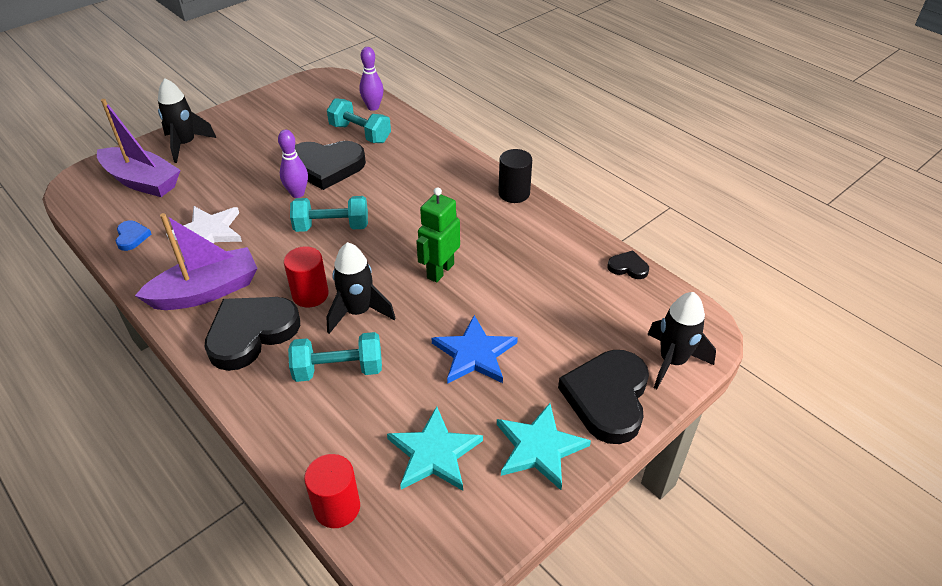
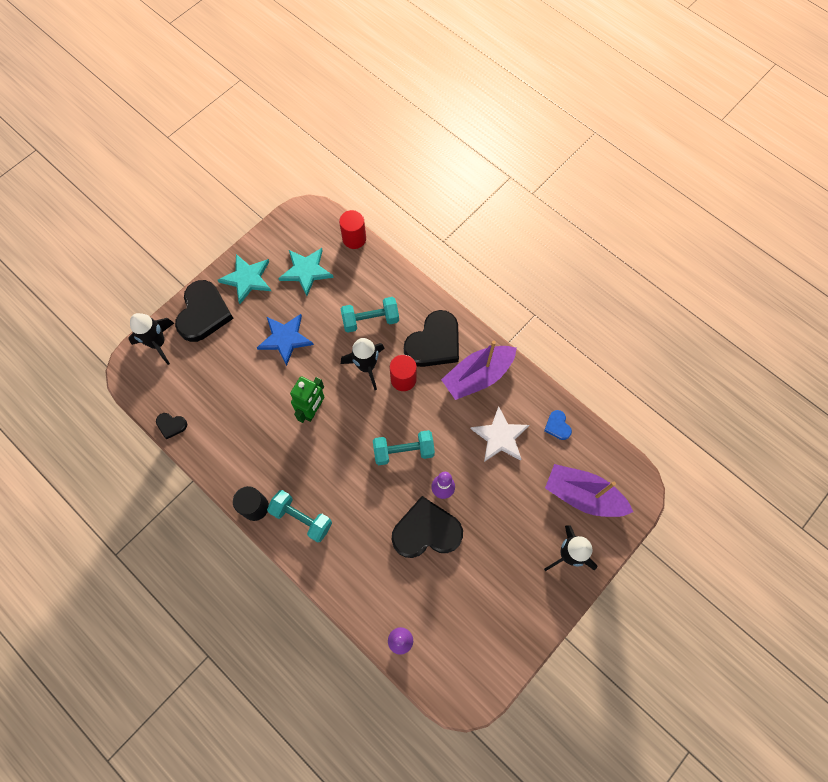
camera: 175 degrees right, 25 degrees up
(360, 133) = (405, 589): turquoise dumbbell -> turquoise dumbbell (302, 518)

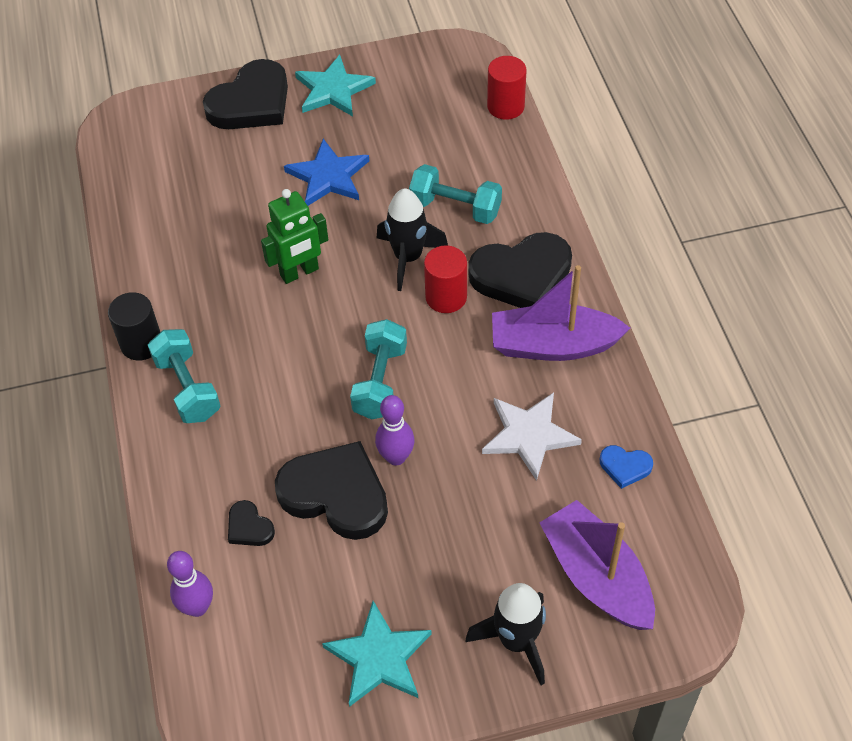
camera: 35 degrees right, 15 degrees down
(158, 343) = (172, 108): black rocket -> none
(171, 425) = (117, 202): black heart -> black heart (249, 527)
(306, 271) = (414, 115): turquoise star -> turquoise star (379, 657)
(403, 451) = (380, 381): turquoise dumbbell -> turquoise dumbbell turned 75 degrees clockwise
(557, 426) = (625, 467): blue heart -> blue heart turned 90 degrees counterclockwise

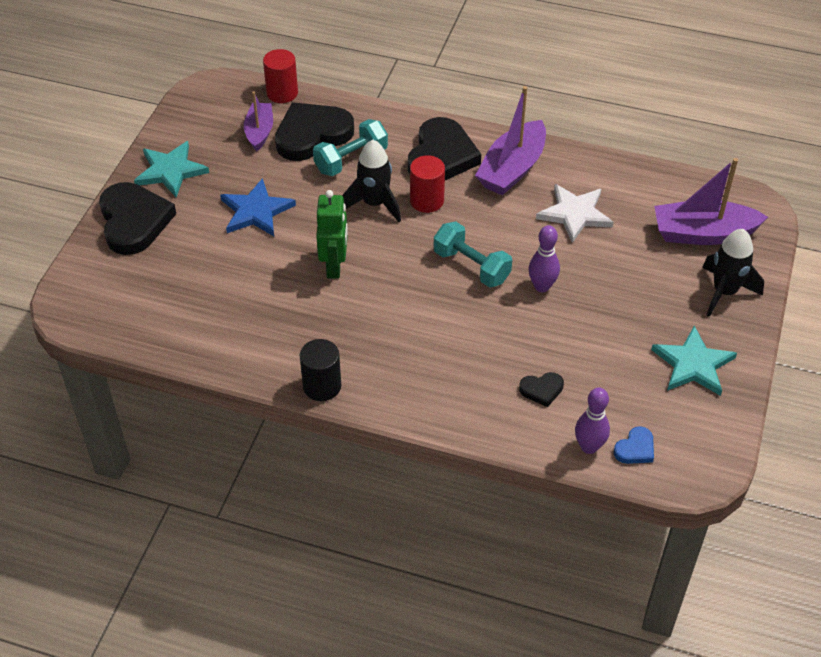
camera: 60 degrees left, 5 degrees down
(187, 388) = (389, 375): turquoise dumbbell -> none
(336, 494) = (549, 331): black heart -> black heart (312, 135)
(437, 120) = (259, 132): none -> purple boat
(625, 467) = (632, 182): blue heart -> blue heart (635, 449)

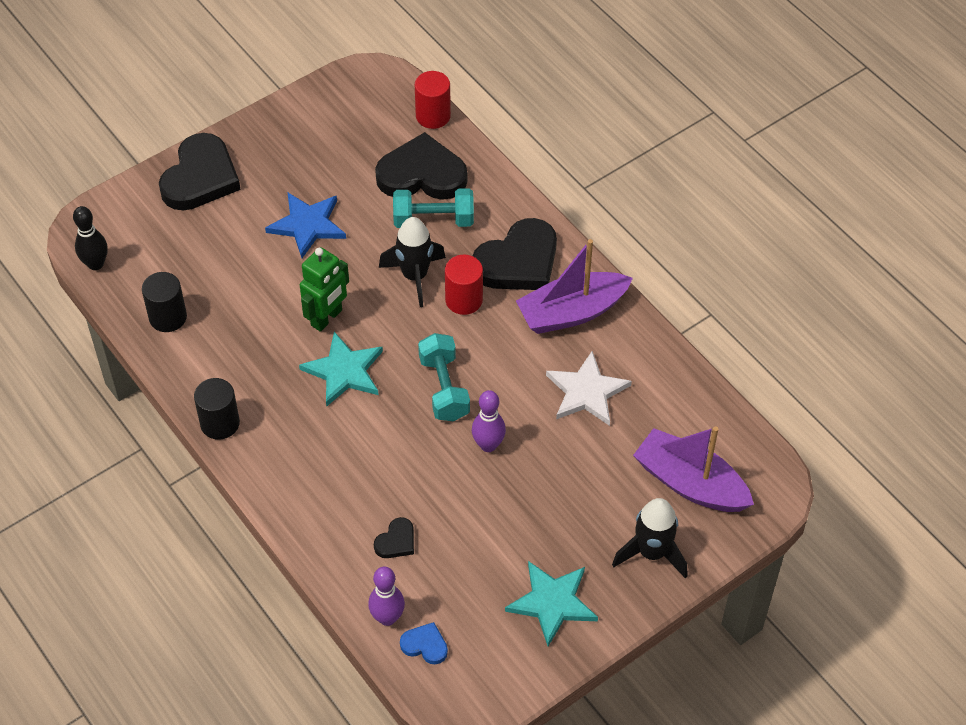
camera: 35 degrees right, 5 degrees up
(102, 327) = (95, 264): none -> black bowling pin
(170, 171) = (270, 144): turquoise star -> turquoise star (344, 371)
(203, 334) = (168, 317): none -> black cylinder
(259, 132) = (378, 146): purple boat -> none
(542, 390) = (396, 541): black heart -> black heart turned 75 degrees counterclockwise
(635, 449) = (425, 645): blue heart -> blue heart turned 150 degrees counterclockwise

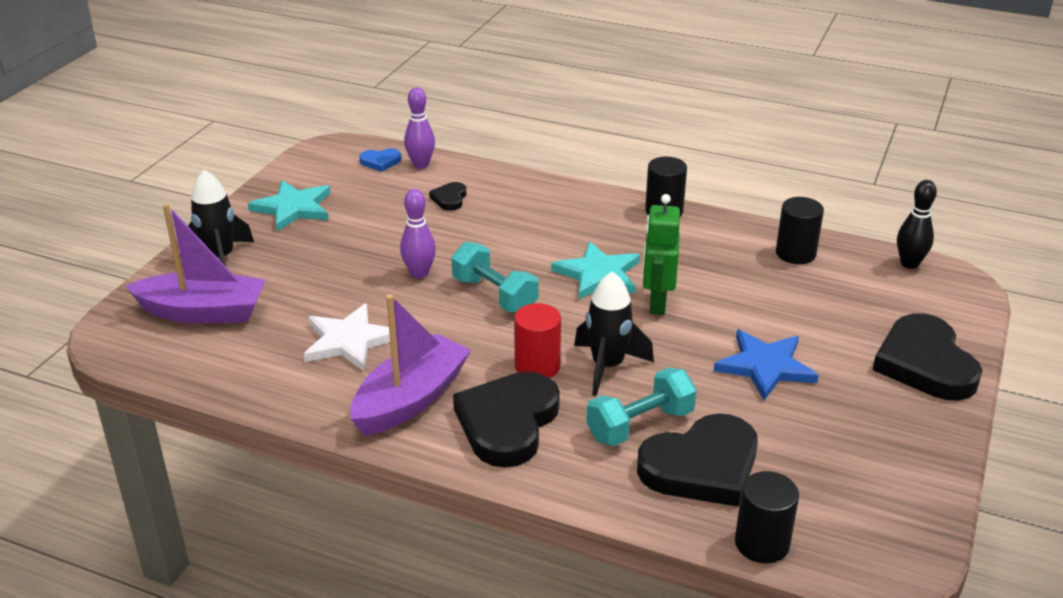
camera: 150 degrees right, 20 degrees down
(433, 116) = (762, 543): red cylinder -> black cylinder

